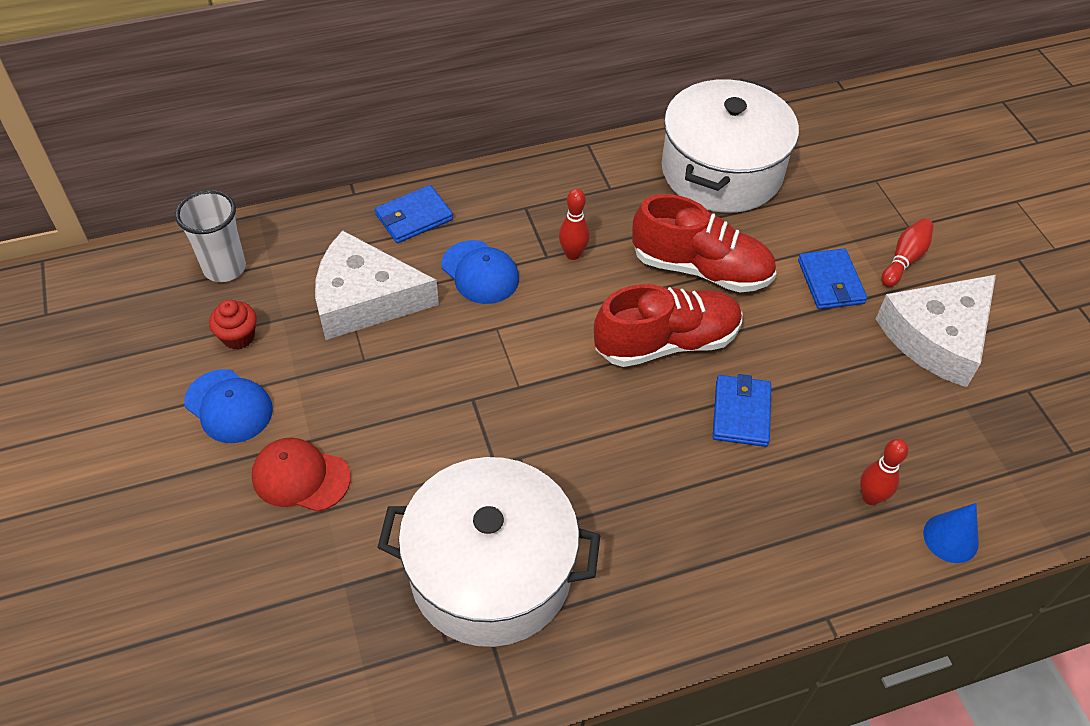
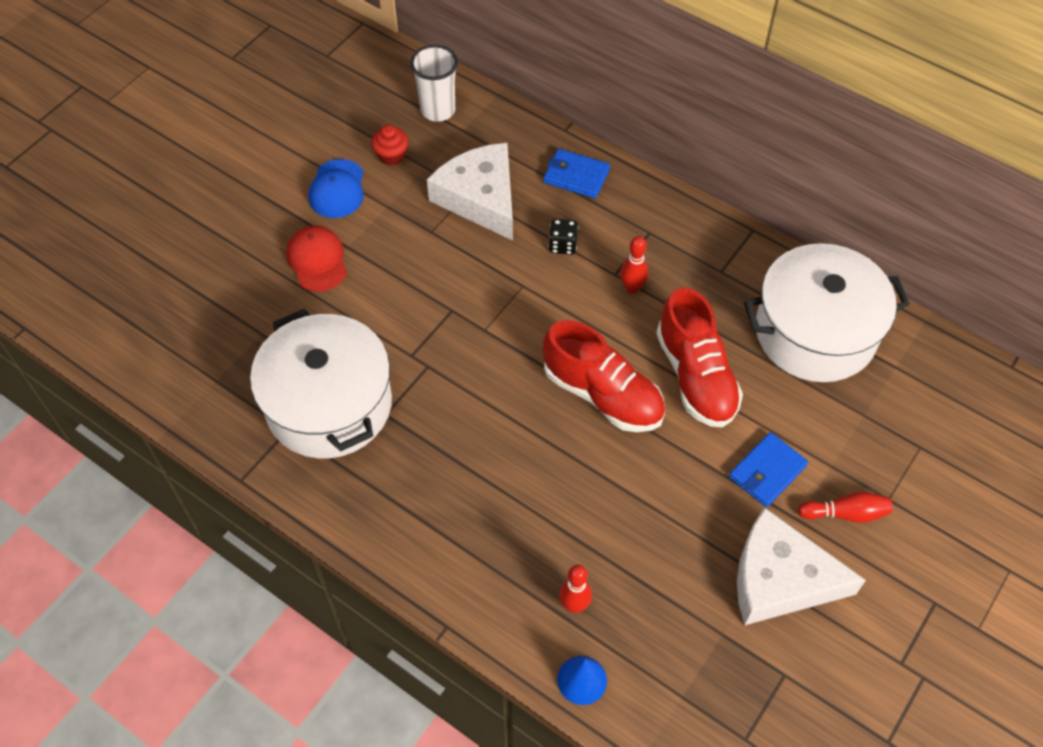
camera: 55 degrees right, 5 degrees up
(480, 272) = (563, 245): blue cap -> black dice
(741, 413) = (579, 478): blue wallet -> none

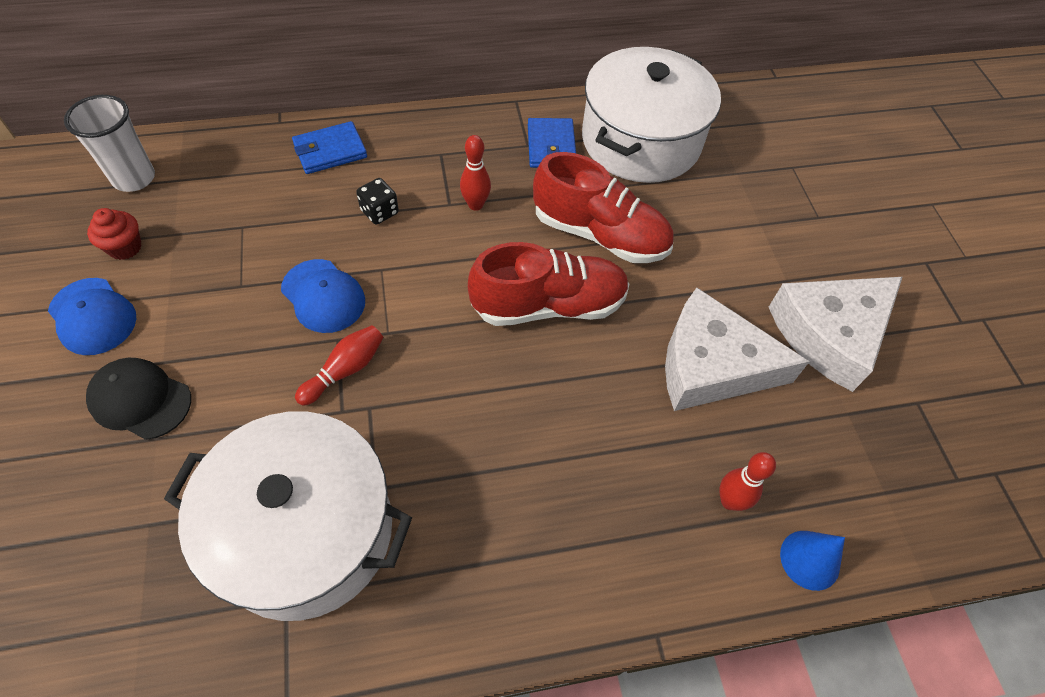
camera: 50 degrees left, 0 degrees up
(317, 260) = (140, 400): red cap -> black cap
(471, 276) = (323, 296): none -> blue cap
(480, 198) = (260, 225): white cheese -> white cheese (711, 365)
(767, 471) = (729, 263): blue wallet -> blue wallet (551, 146)
(845, 513) = (808, 249): red bowling pin -> red bowling pin (345, 370)

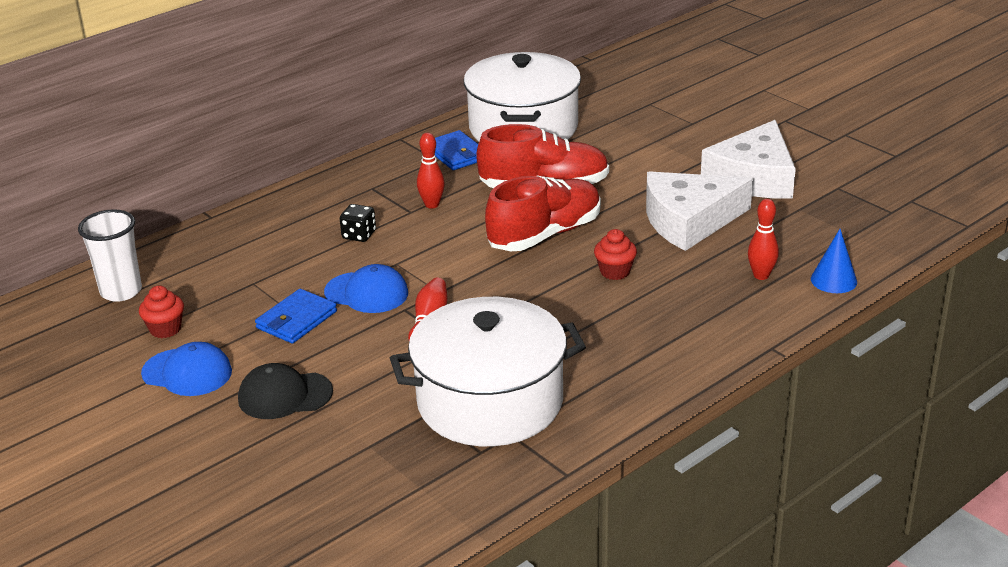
camera: 25 degrees left, 25 degrees down
(330, 151) = (276, 217): blue wallet -> blue wallet (296, 320)
(577, 402) = (615, 272): none -> red cupcake

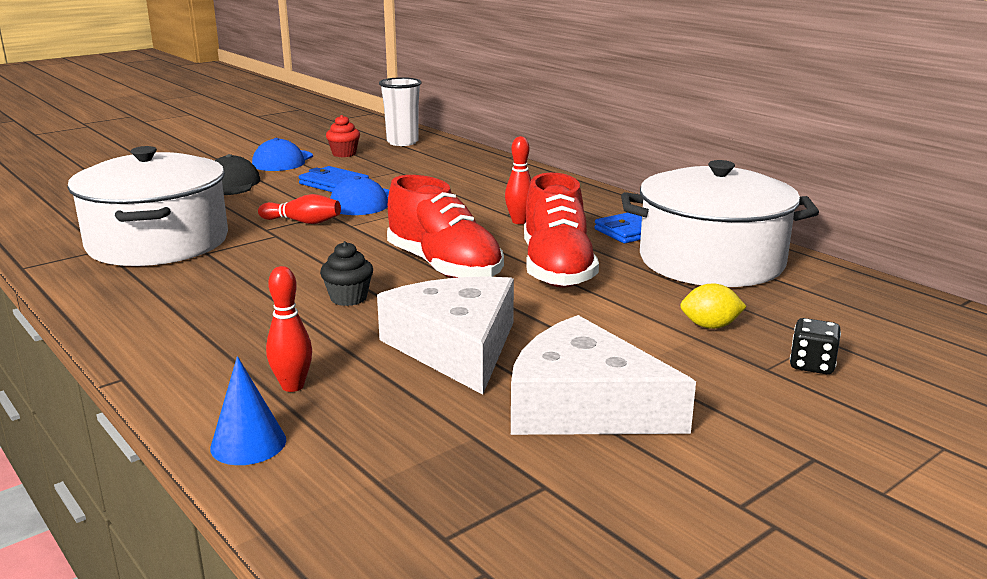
camera: 90 degrees right, 10 degrees down
(359, 235) = (465, 198): black dice -> black dice (812, 365)
(615, 272) = (348, 298): red cupcake -> black cupcake
(638, 135) = (710, 326): none -> yellow lemon

